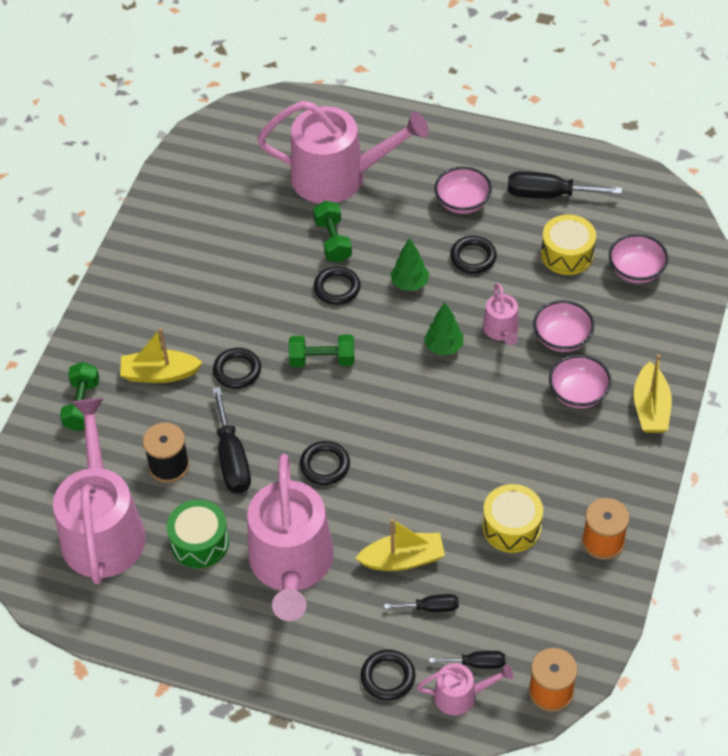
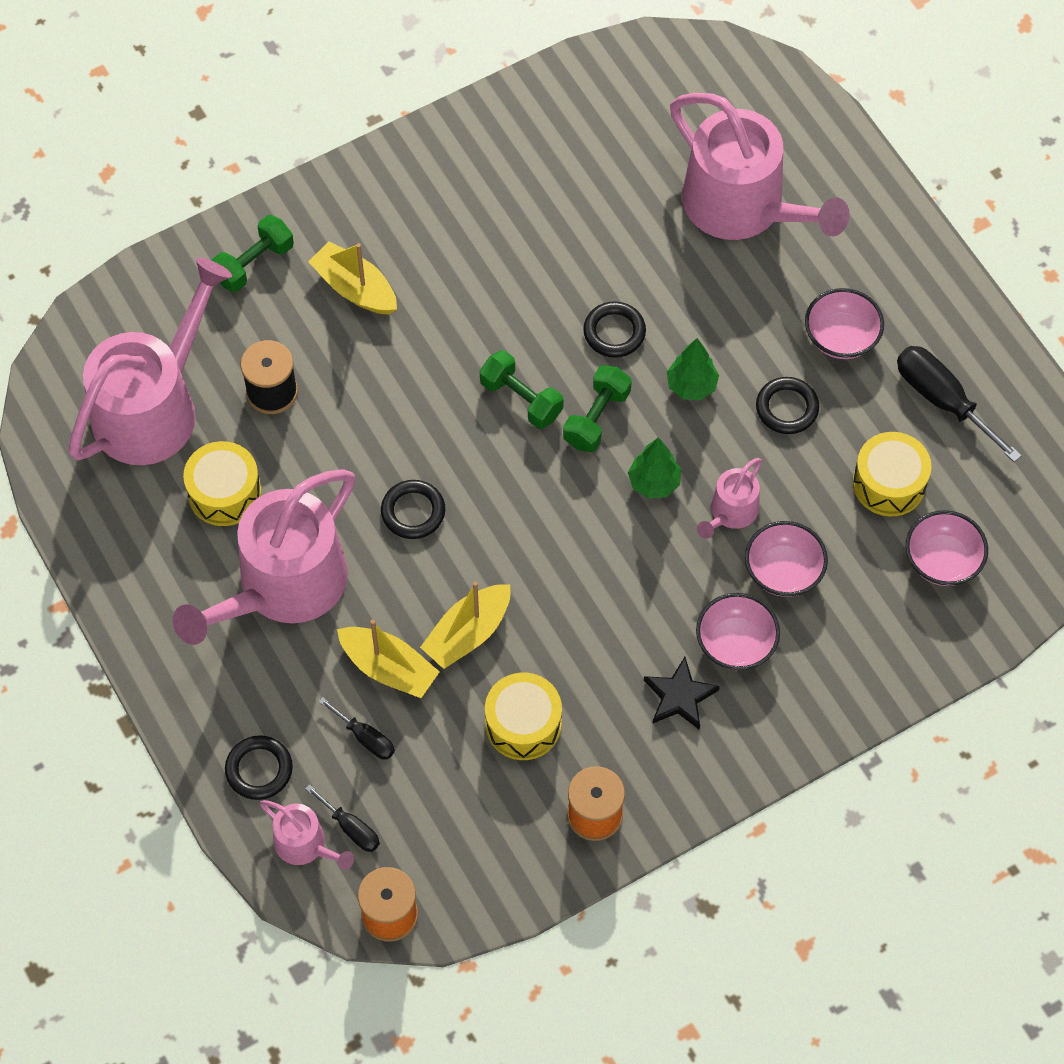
camera: 40 degrees right, 10 degrees up
(199, 542) = (225, 493): green drum -> yellow drum
(232, 458) = (335, 433): black screwdriver -> none
(237, 371) = (430, 344): black ring -> none
(333, 241) = (663, 276): green dumbbell -> green dumbbell (597, 418)
(579, 444) = (679, 696): none -> black star
(650, 408) = (792, 720): yellow boat -> yellow boat (468, 633)

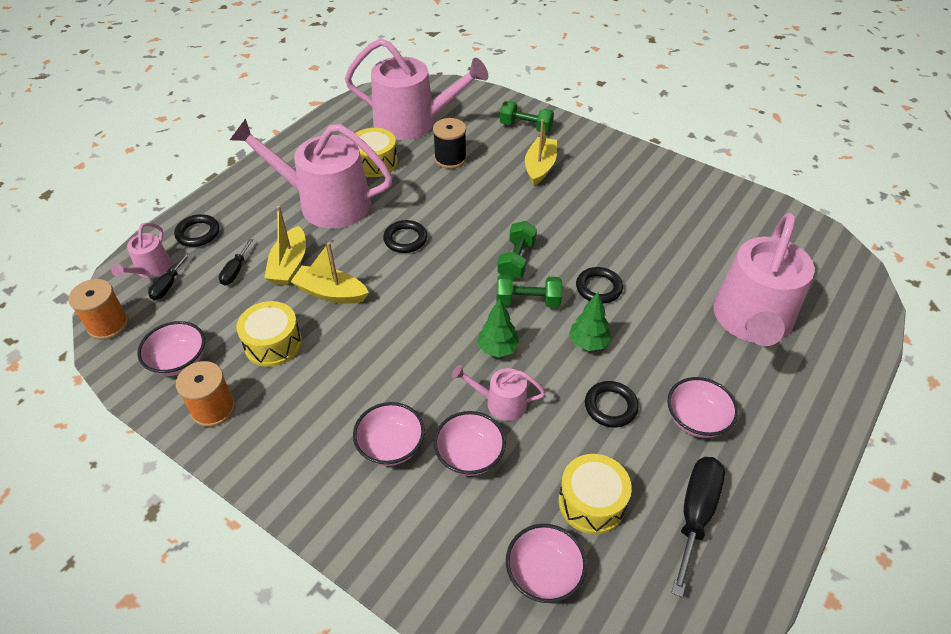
camera: 65 degrees right, 15 degrees down
(499, 839) = (179, 361): none -> pink bowl
(679, 696) = (330, 426): black star -> none

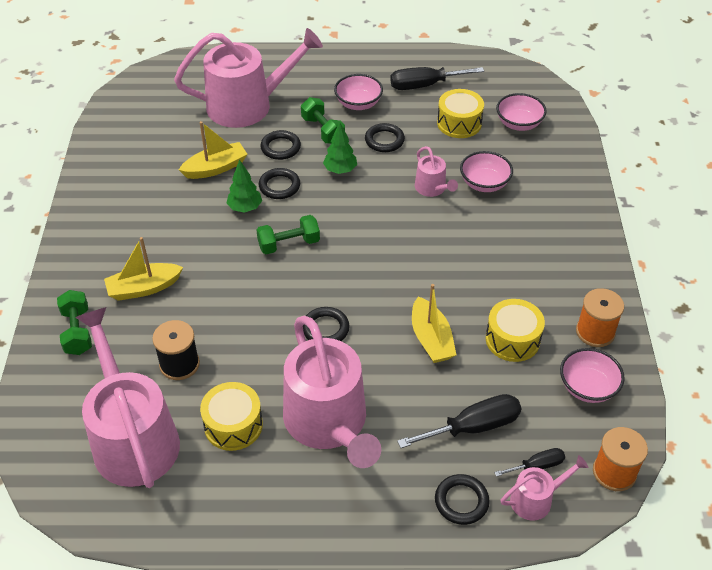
camera: 125 degrees left, 0 degrees up
(235, 271) = (473, 427): black screwdriver -> black screwdriver, size x1.80
(289, 265) = (429, 391): yellow boat -> yellow boat (216, 168)
(391, 446) = (517, 221): pink bowl -> none
(498, 349) = (390, 211): green tree -> green tree (245, 208)
(528, 301) = (329, 217): green dumbbell -> green dumbbell (323, 130)
(658, 315) = (280, 147): none -> black ring

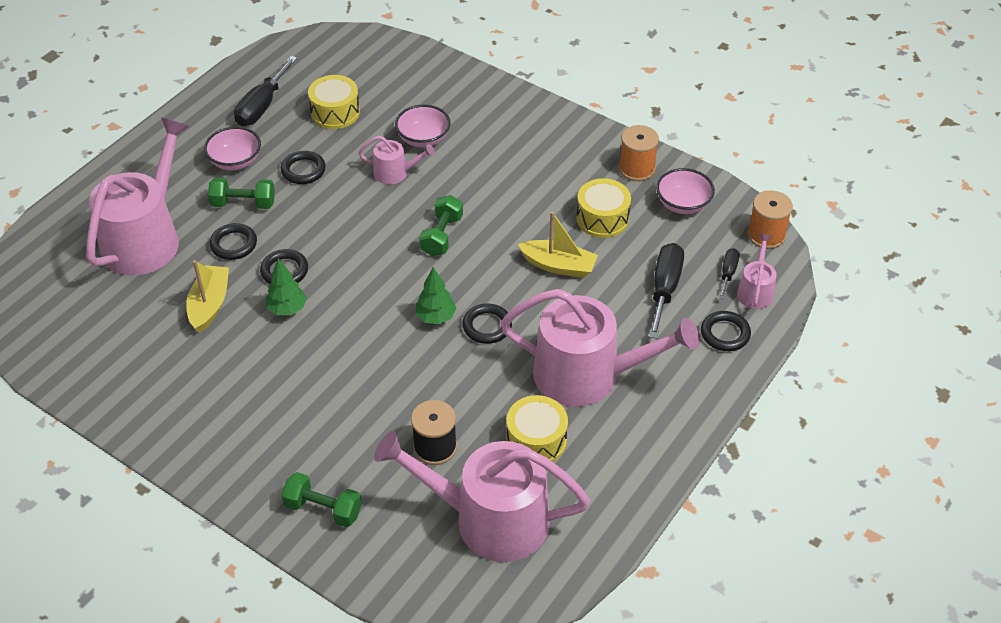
camera: 55 degrees left, 0 degrees up
(144, 288) = (316, 432): yellow boat -> none
(289, 244) = (365, 301): green dumbbell -> green dumbbell (442, 236)
(340, 170) = (309, 219): green tree -> green tree (435, 317)
(519, 124) = (376, 78): pink bowl -> none

